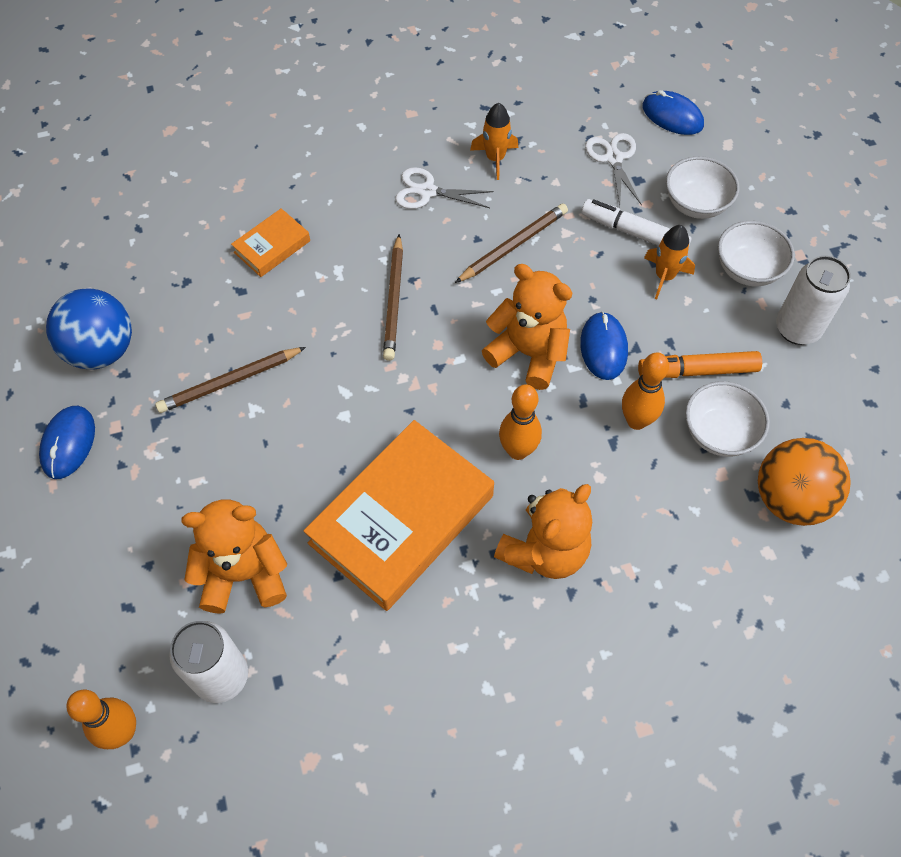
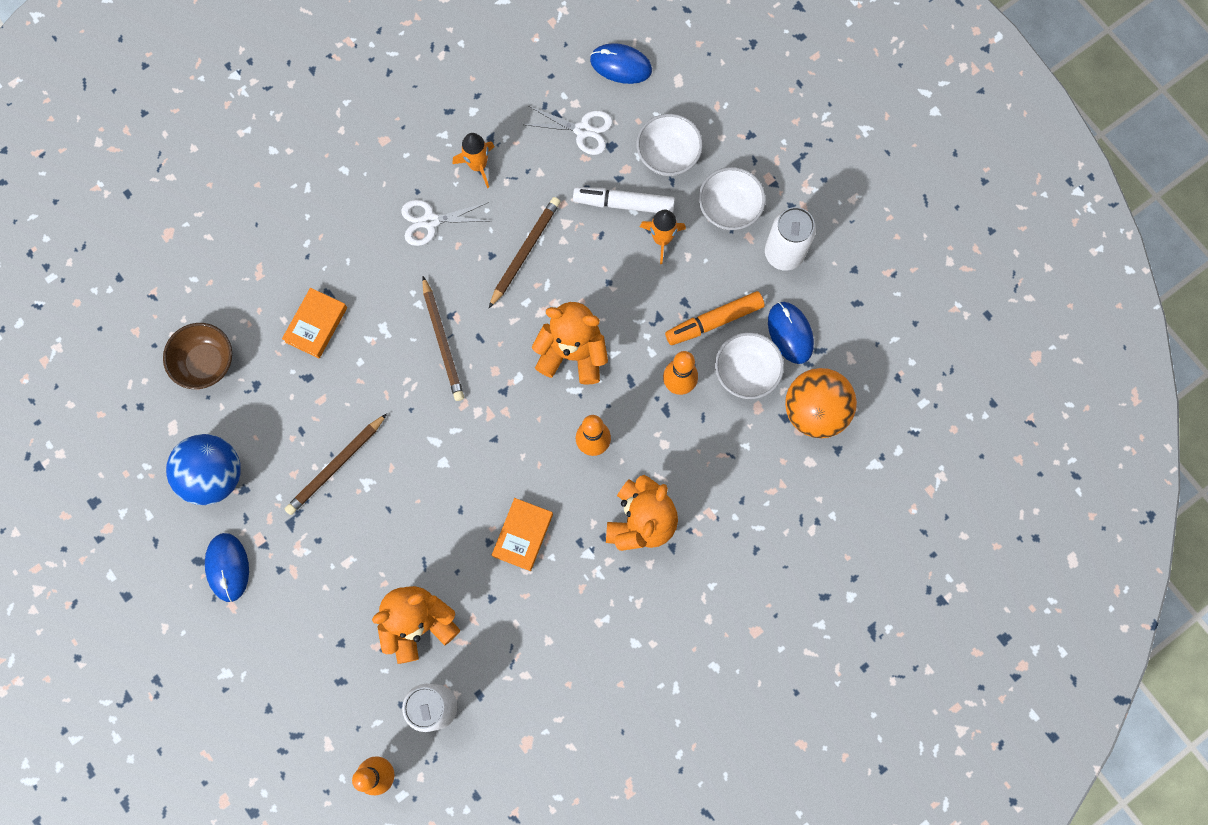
camera: 20 degrees left, 15 degrees up
(147, 247) = (206, 363): none -> brown bowl
(401, 519) = (522, 535): orange book -> orange book, size x0.47
(603, 347) = (632, 326): blue mouse -> blue mouse (790, 333)
(613, 158) = (582, 130): white scissors -> white scissors turned 135 degrees clockwise

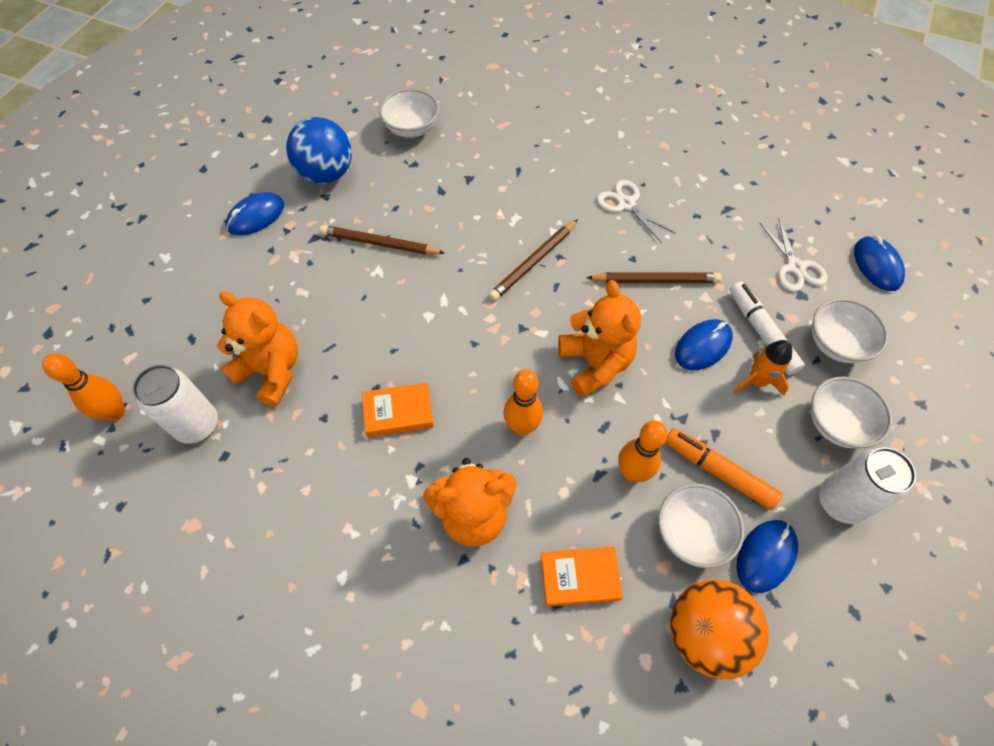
camera: 60 degrees right, 15 degrees down
(206, 363) = (411, 129): brown bowl -> white bowl
(316, 324) = (487, 175): orange book -> orange book (579, 577)
(478, 165) = (699, 211): orange rocket -> none
(608, 258) = (703, 346): none -> blue mouse

